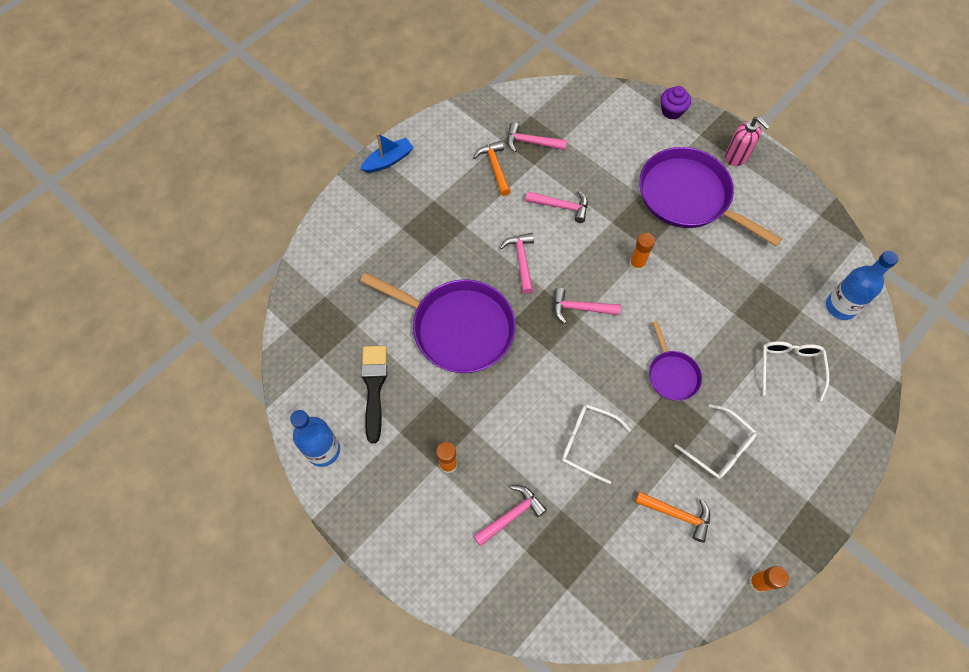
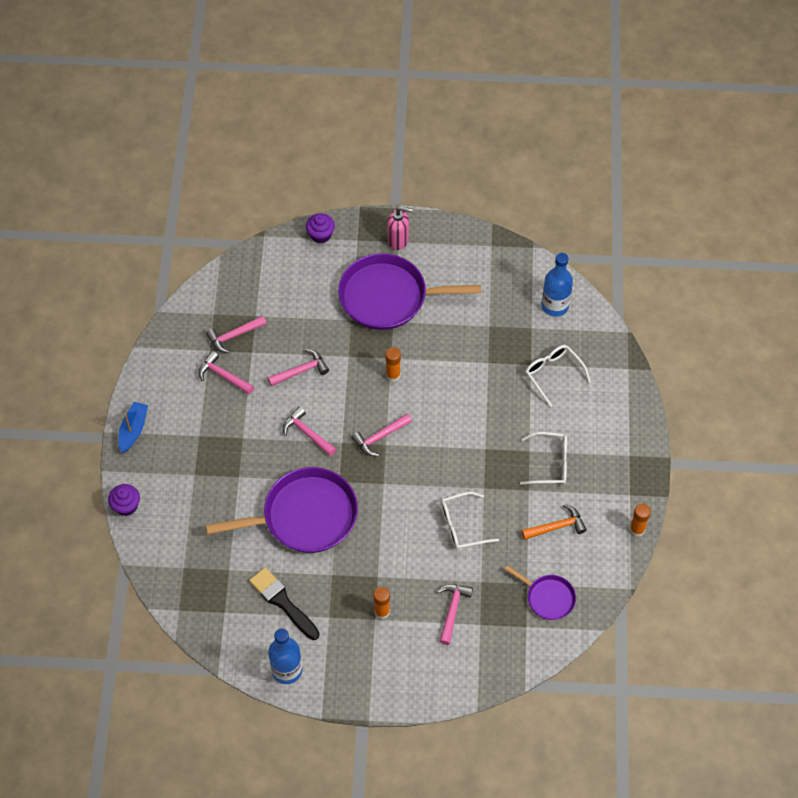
camera: 40 degrees left, 5 degrees down
(328, 214) = (126, 506): none -> purple cupcake
(495, 167) = (223, 376): orange hammer -> pink hammer
(672, 374) = (480, 437): purple pan -> purple pan (548, 598)

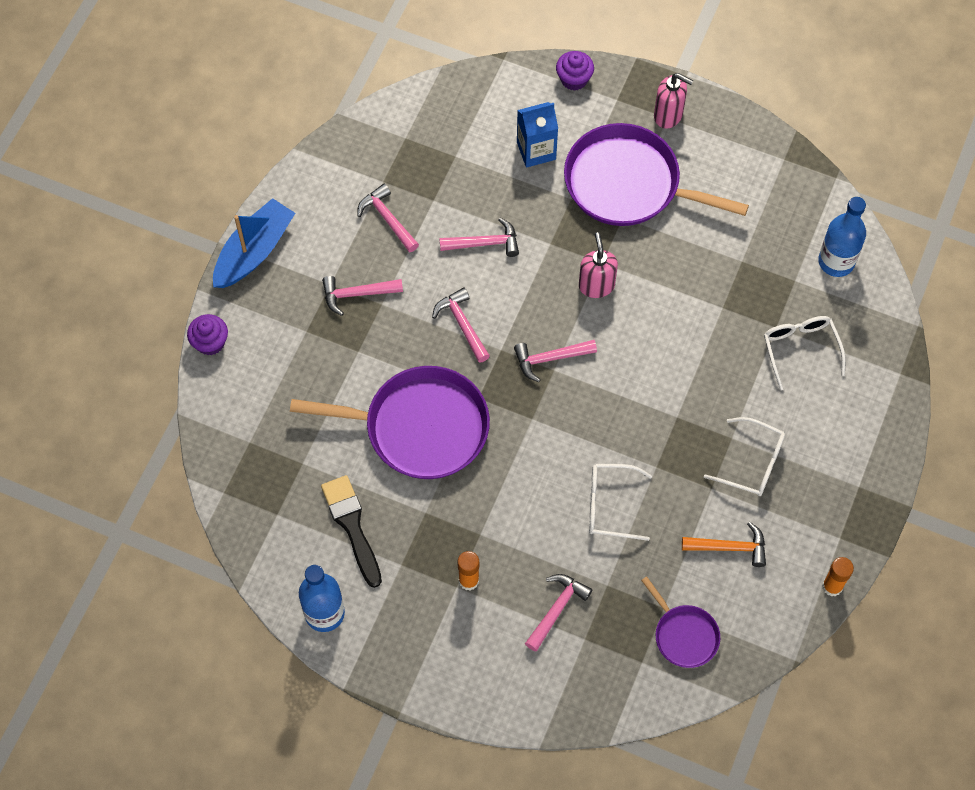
camera: 20 degrees right, 5 degrees up
(133, 430) = (254, 251): blue boat -> blue boat, size x1.52
(234, 336) = (419, 173): pink hammer -> pink hammer (357, 294)
(313, 294) = (536, 150): none -> blue carton
(393, 375) = (596, 285): orange glue stick -> pink soap dispenser

